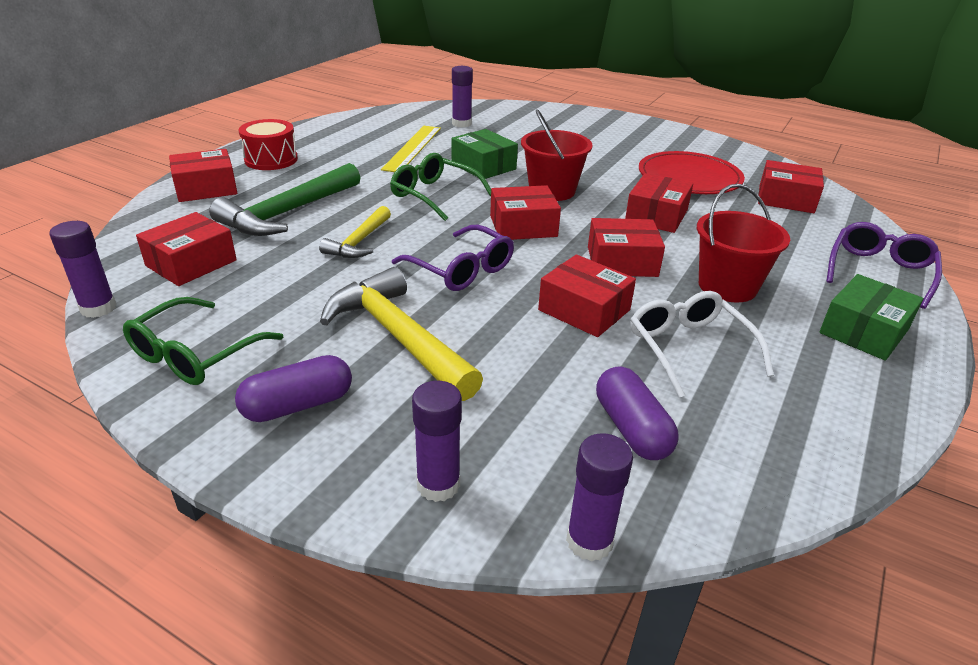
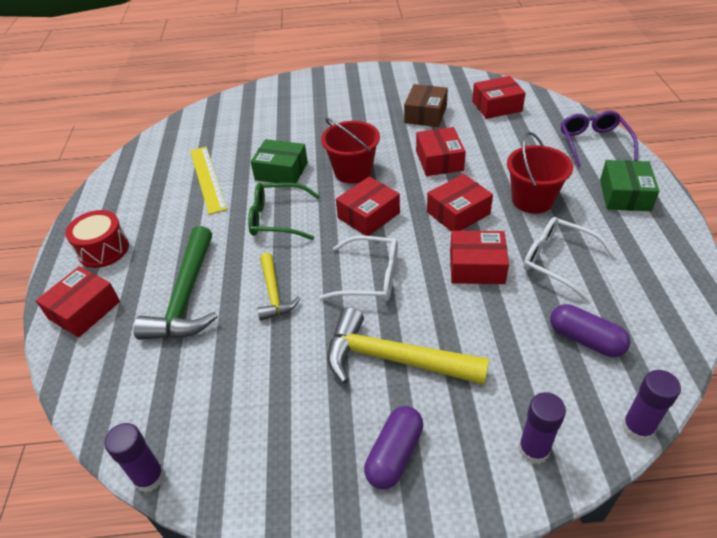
camera: 30 degrees left, 10 degrees up
(191, 263) = (170, 390): red box -> none
(195, 354) = (277, 465): green glasses -> none
(461, 124) = (217, 134): purple glue stick -> none
(461, 269) = (370, 277): purple glasses -> white glasses
(689, 178) = (425, 114): red plate -> brown box

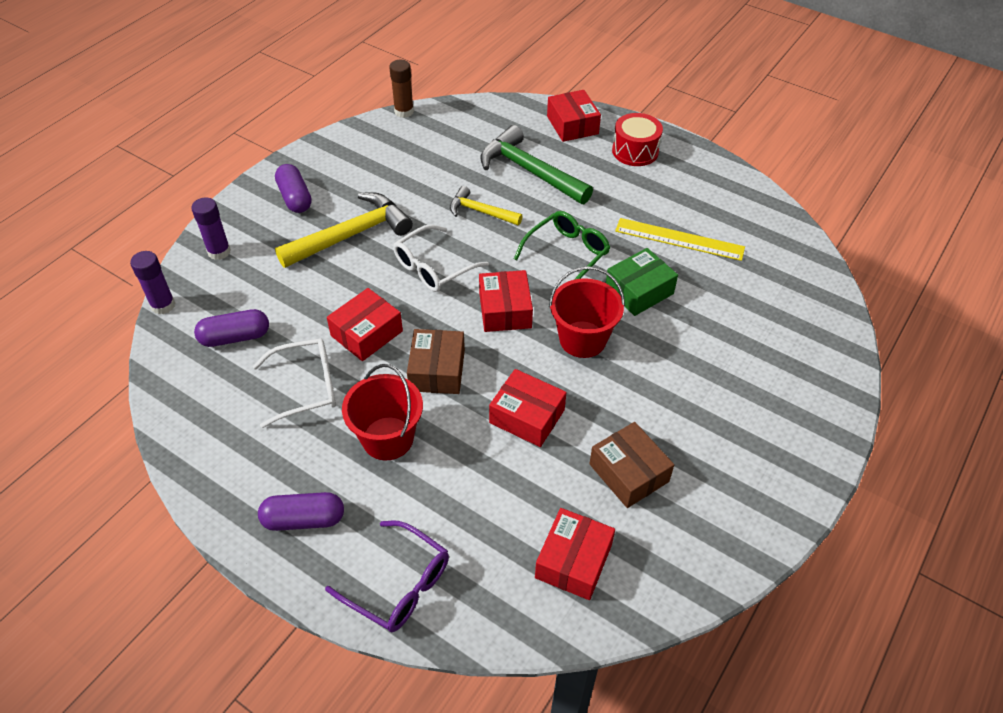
camera: 125 degrees right, 5 degrees up
(149, 477) = (404, 111): purple glue stick -> brown glue stick
(458, 213) = (437, 370): red box -> brown box
(624, 195) = (304, 519): green box -> purple capsule

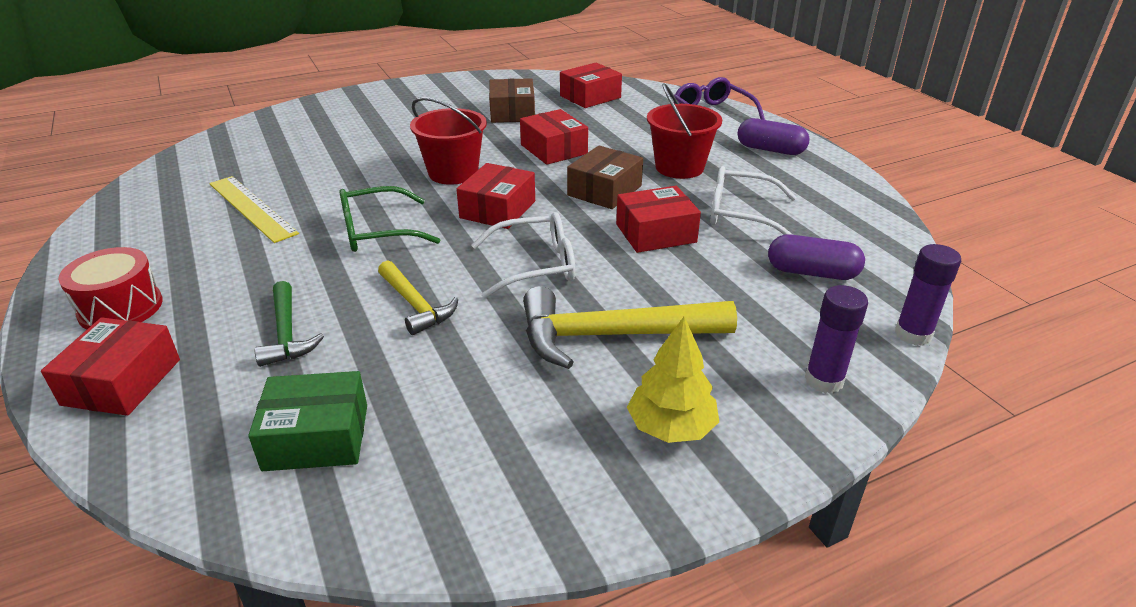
camera: 150 degrees left, 15 degrees down
(295, 198) = (671, 427): purple capsule -> yellow tree
(404, 111) = (338, 549): brown glue stick -> none
(529, 171) = (287, 334): green hammer -> green hammer, size x0.58
(639, 291) = (356, 186): green box -> green box (316, 437)

